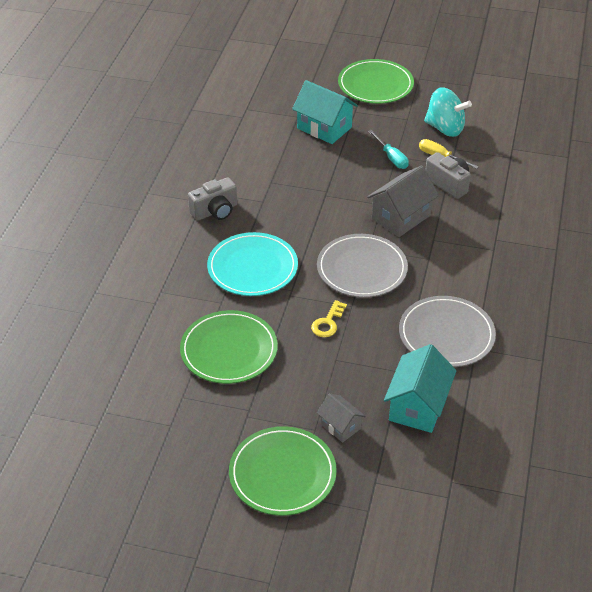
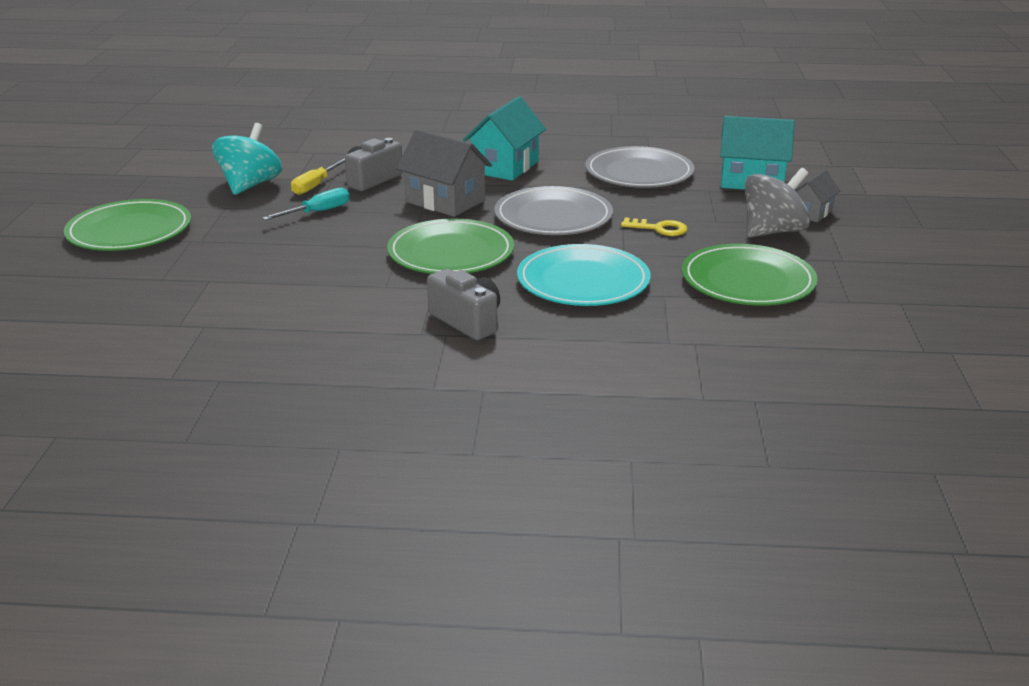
camera: 100 degrees left, 15 degrees down
(282, 473) = (903, 235): green plate -> green plate (451, 253)
(308, 389) = (772, 231): none -> grey spinning top
(324, 128) = (242, 259): turquoise house -> turquoise house (505, 167)

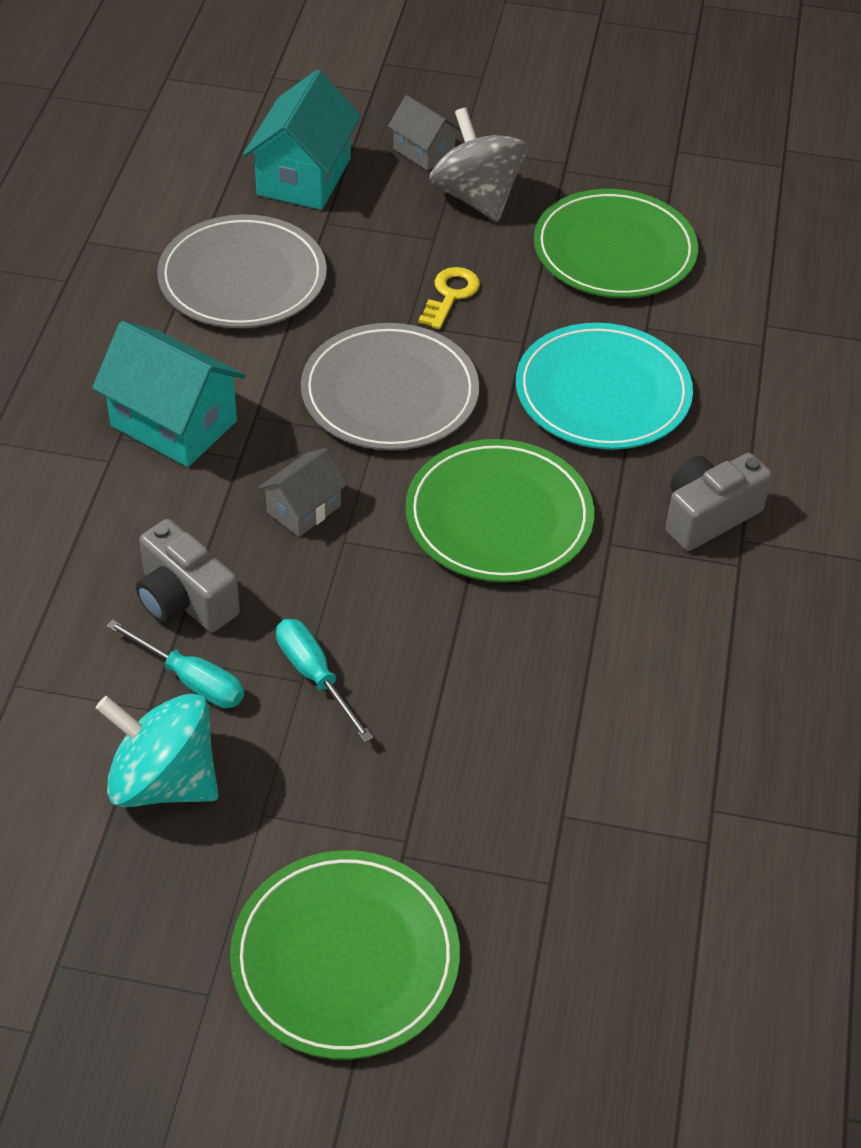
camera: 85 degrees left, 20 degrees up
(315, 185) = (191, 680): yellow screwdriver -> turquoise screwdriver
(445, 201) = (304, 509): grey house -> grey house, size x0.57

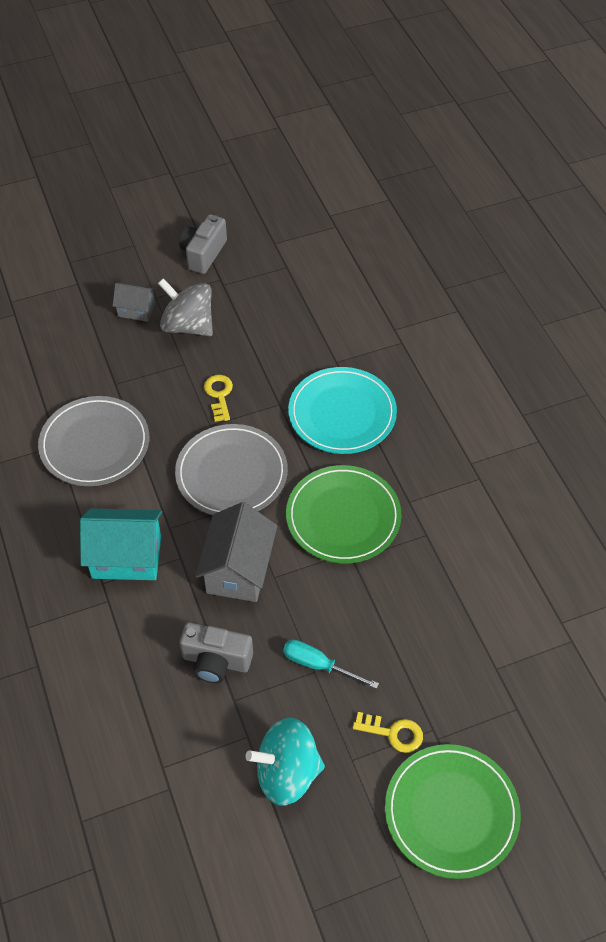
camera: 30 degrees left, 5 degrees up
(191, 680) = (256, 706): turquoise screwdriver -> none
(304, 177) = (80, 360): turquoise house -> none
(304, 509) = (238, 570): grey house -> grey house, size x1.75
(347, 814) = (393, 733): none -> yellow key
(614, 250) = (286, 322): green plate -> none
(708, 516) = (445, 458): grey camera -> grey camera (203, 254)

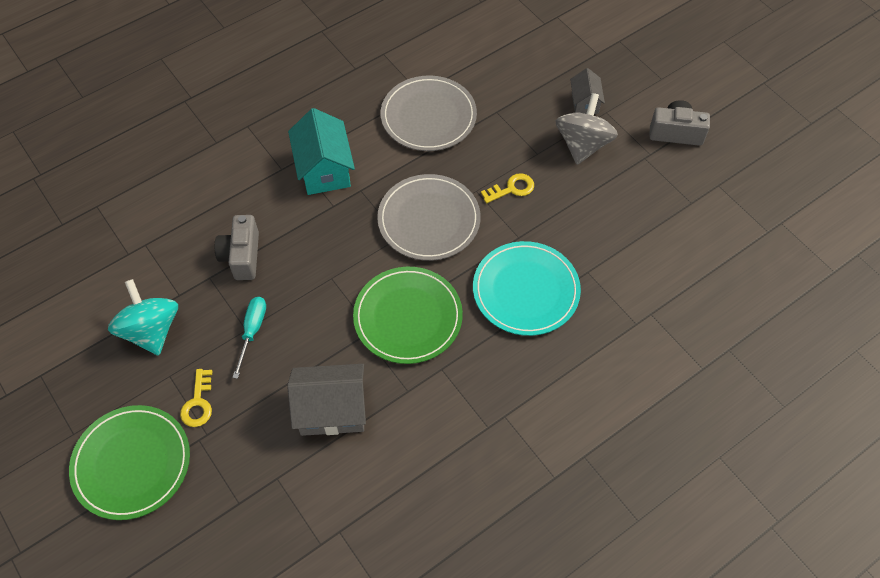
camera: 75 degrees right, 5 degrees up
(238, 570) = (331, 250): grey house -> grey house (332, 410)

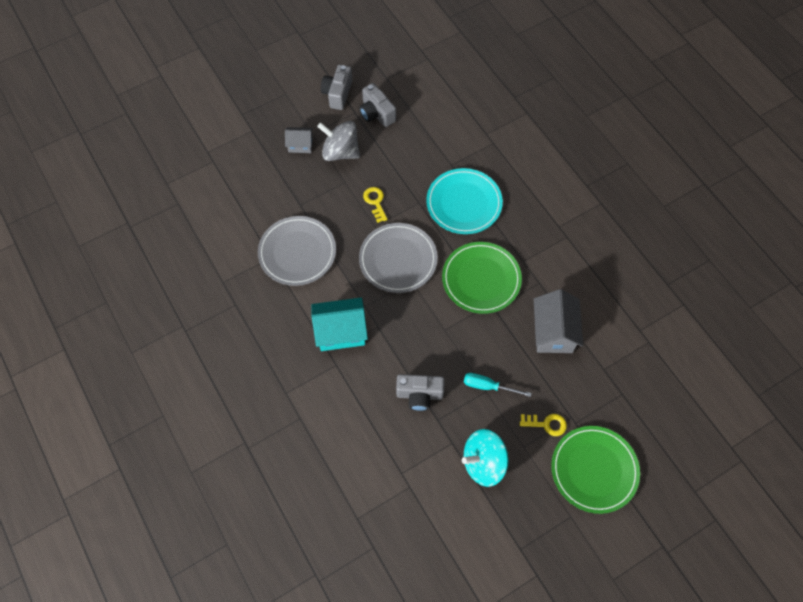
camera: 85 degrees left, 5 degrees up
(654, 178) = (376, 113): none -> grey camera

